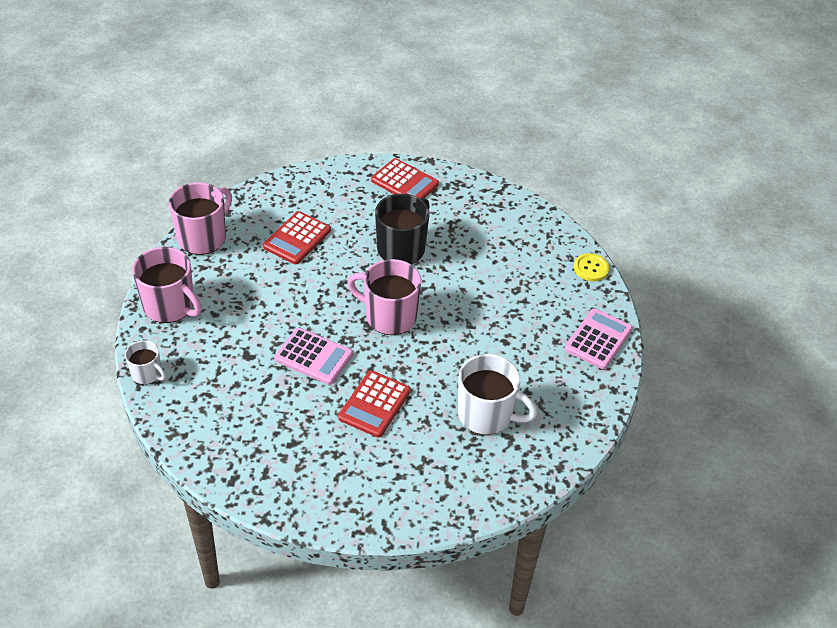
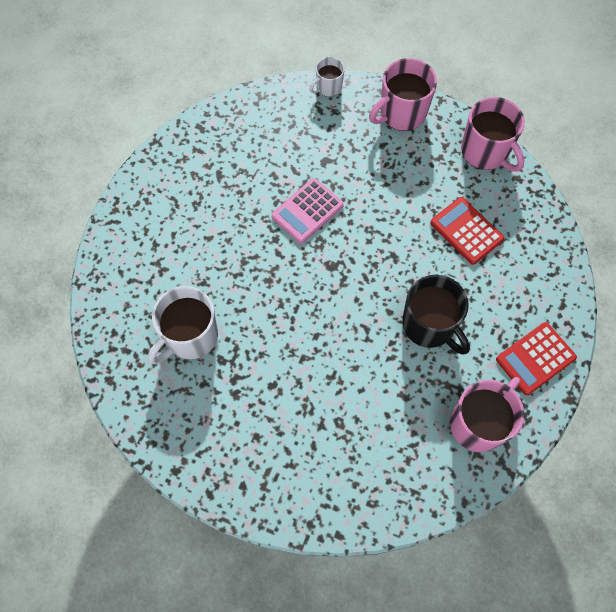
camera: 110 degrees right, 20 degrees up
(374, 404) = (237, 246): red calculator -> none
(389, 316) = (338, 287): pink mug -> pink mug (478, 423)
(591, 268) = (349, 521): yellow button -> none
(598, 339) = (244, 483): pink calculator -> none

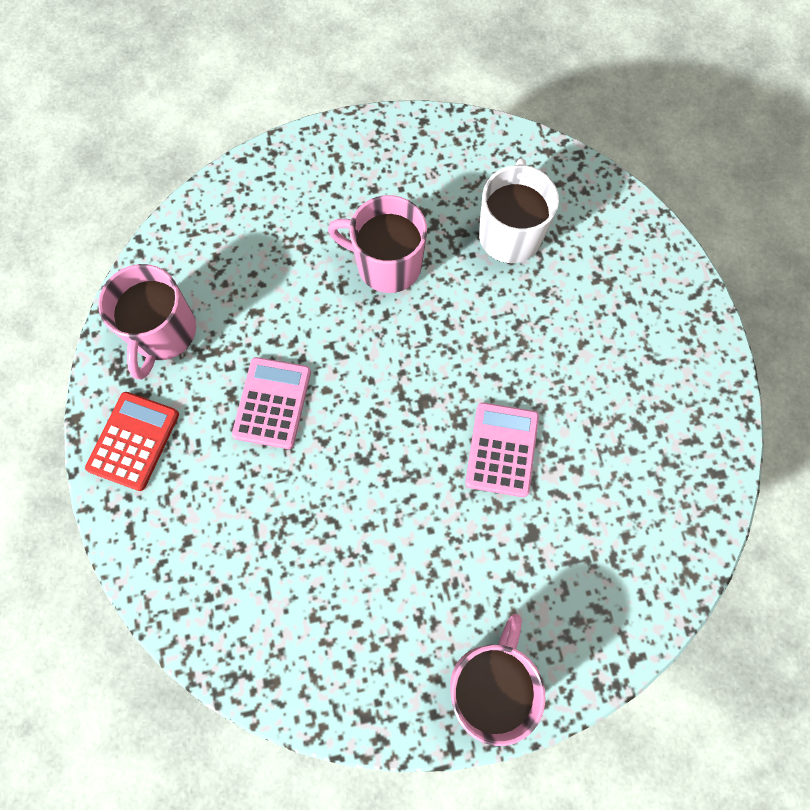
camera: 145 degrees right, 5 degrees up
(328, 87) = (615, 655): white mug -> none
(429, 325) = (272, 403): black mug -> pink calculator
(466, 231) = (296, 553): red calculator -> none
(485, 152) = (337, 698): pink mug -> pink mug (387, 264)

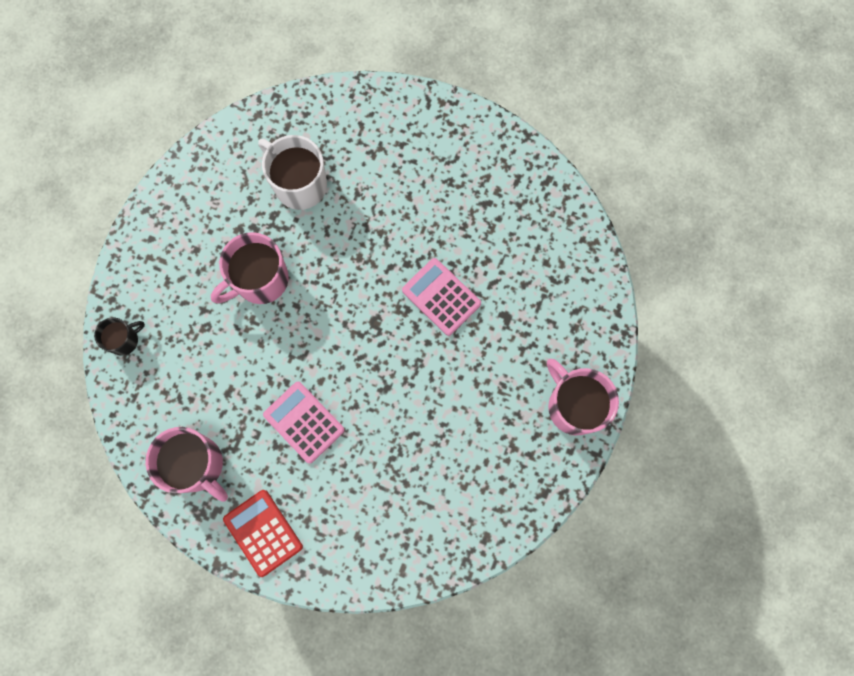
camera: 55 degrees left, 5 degrees up
(242, 189) = (124, 340): none -> black mug

